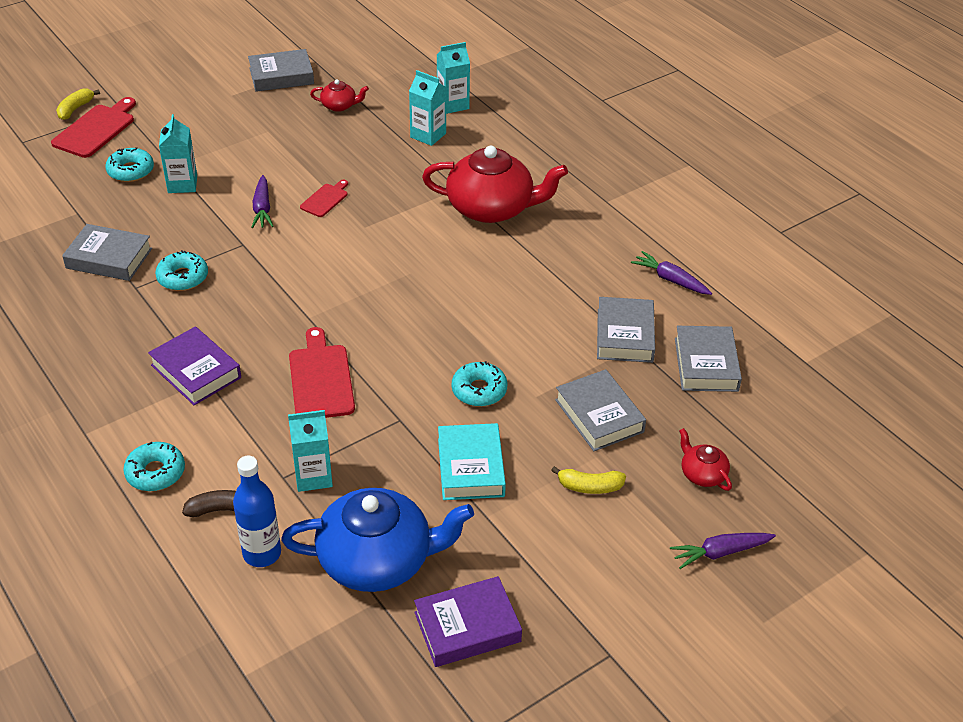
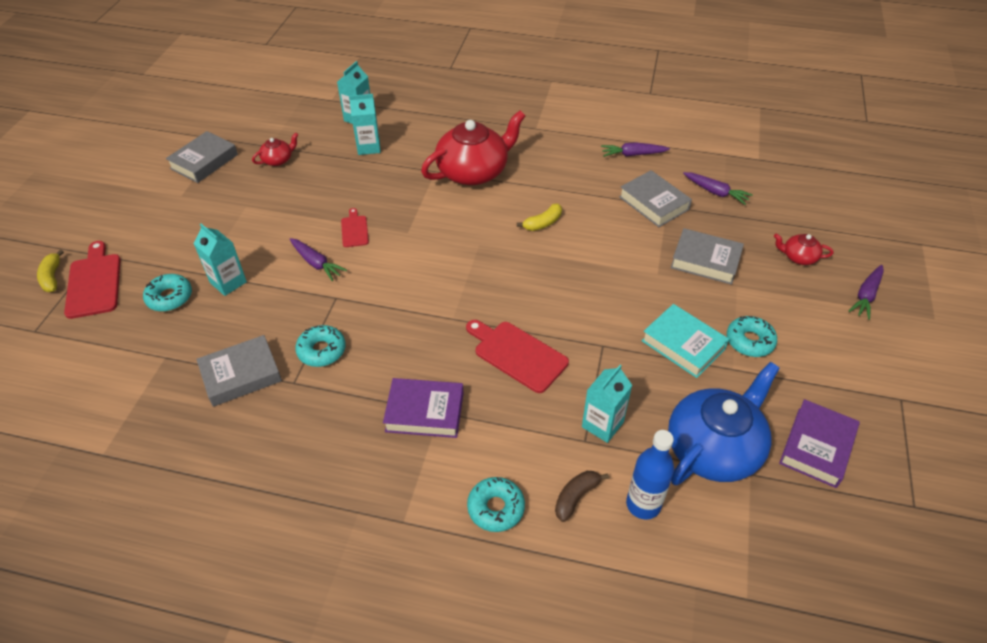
camera: 40 degrees left, 5 degrees up
(479, 390) = (622, 292): turquoise donut -> turquoise donut (749, 341)
(589, 487) = (758, 307): yellow banana -> yellow banana (543, 223)
(706, 364) = (716, 192): grey book -> purple carrot

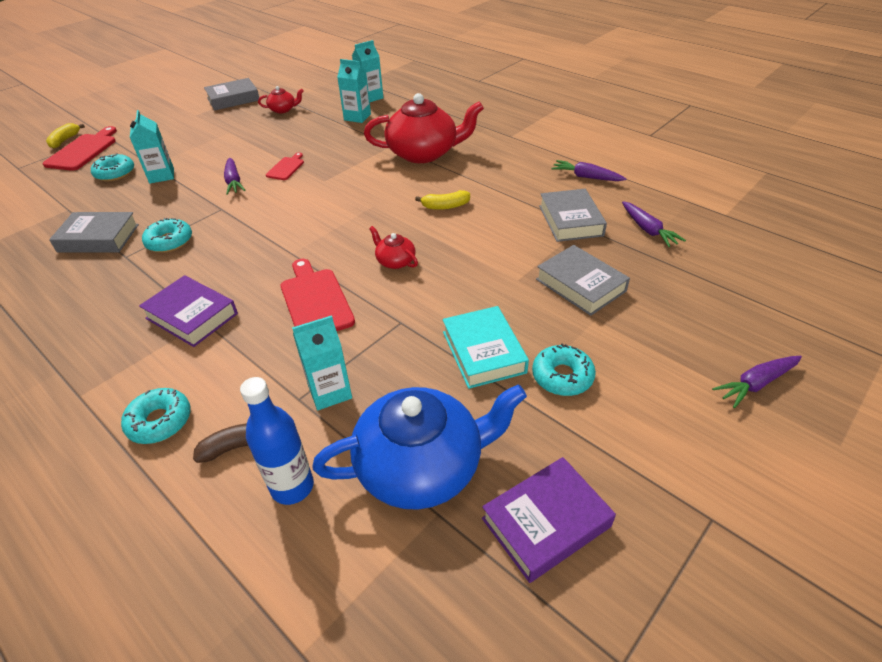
camera: 30 degrees right, 5 degrees down
(798, 257) = (696, 316): red teapot -> red teapot (395, 261)

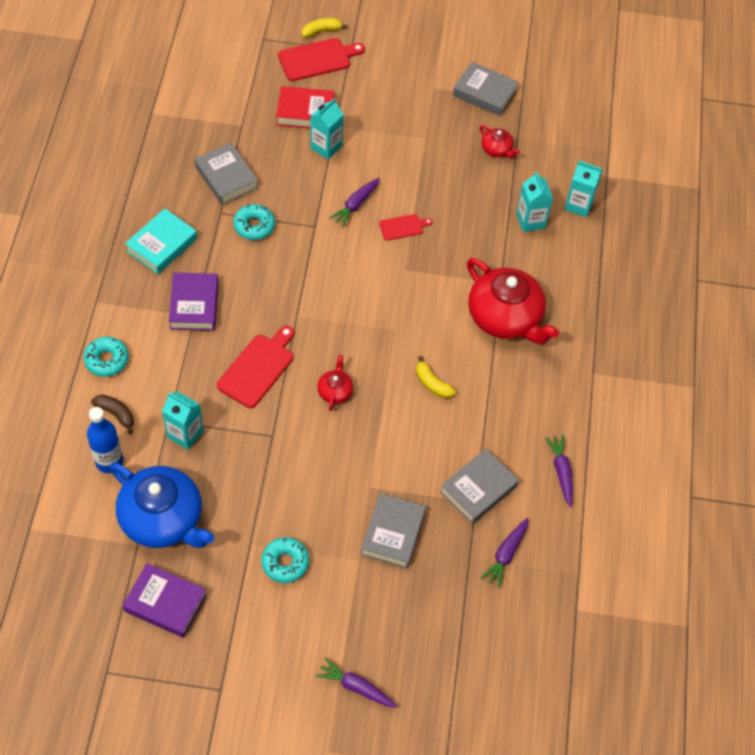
camera: 50 degrees right, 15 degrees up
(115, 173) = (305, 112): turquoise donut -> red book
(483, 352) = (277, 503): turquoise book -> turquoise book (162, 245)

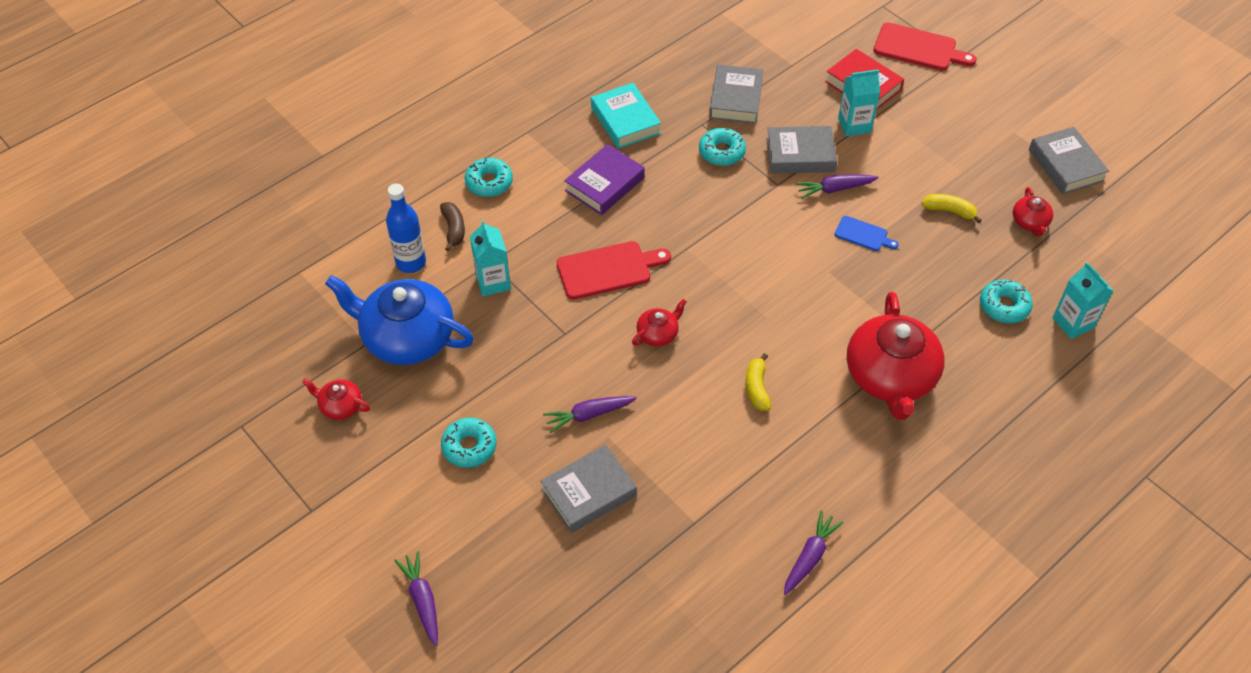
camera: 45 degrees right, 5 degrees down
(162, 245) = (625, 120): turquoise book -> turquoise book turned 75 degrees clockwise
(163, 519) = (406, 337): blue teapot -> blue teapot turned 120 degrees clockwise
(165, 603) = (340, 406): purple book -> red teapot
(321, 31) = (946, 27): yellow banana -> yellow banana (949, 211)
(403, 227) = (863, 234): red cutting board -> blue cutting board
(478, 489) = (709, 512): grey book -> grey book (800, 155)
(506, 555) = (677, 592): purple carrot -> purple carrot (588, 415)
(530, 221) = (1004, 306): turquoise carton -> turquoise donut

